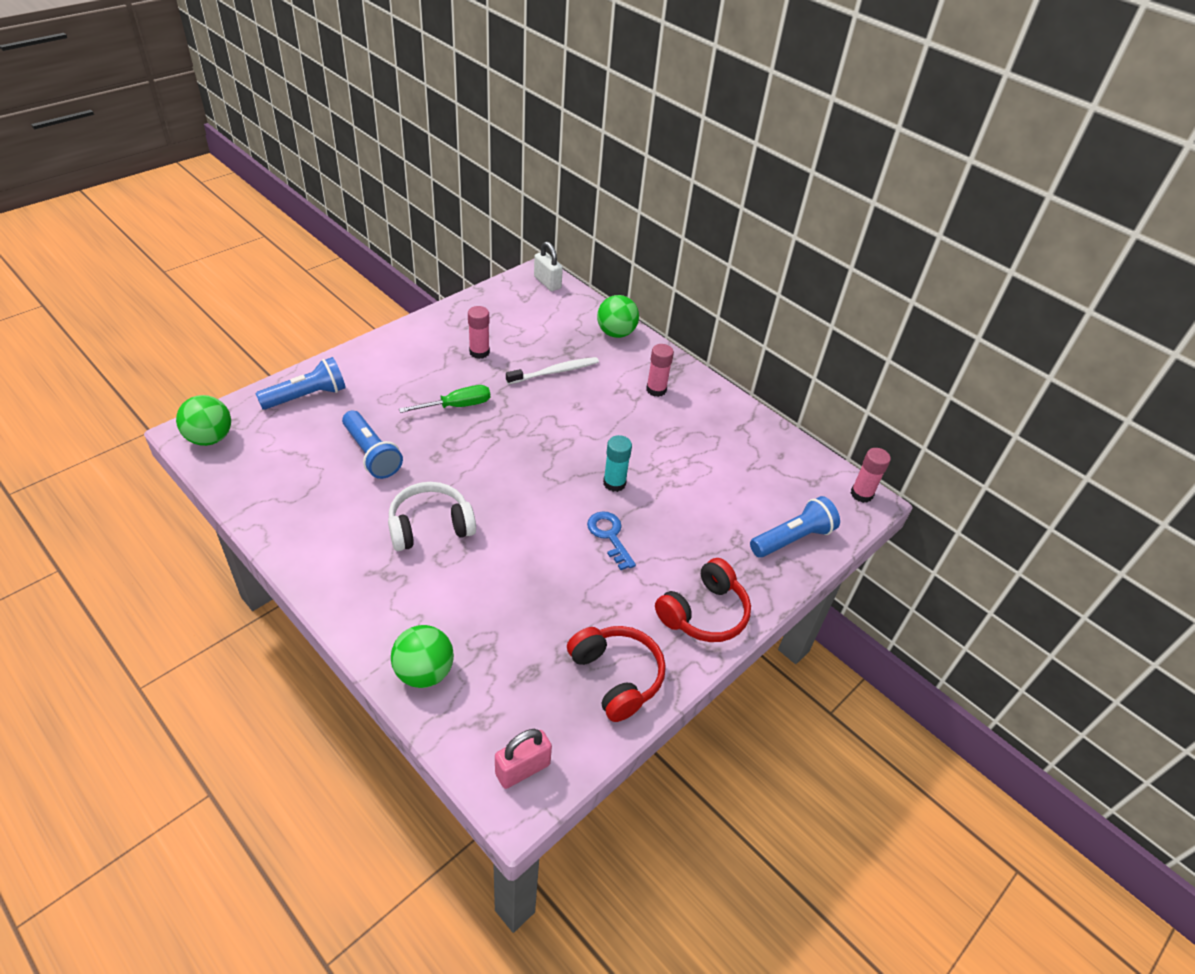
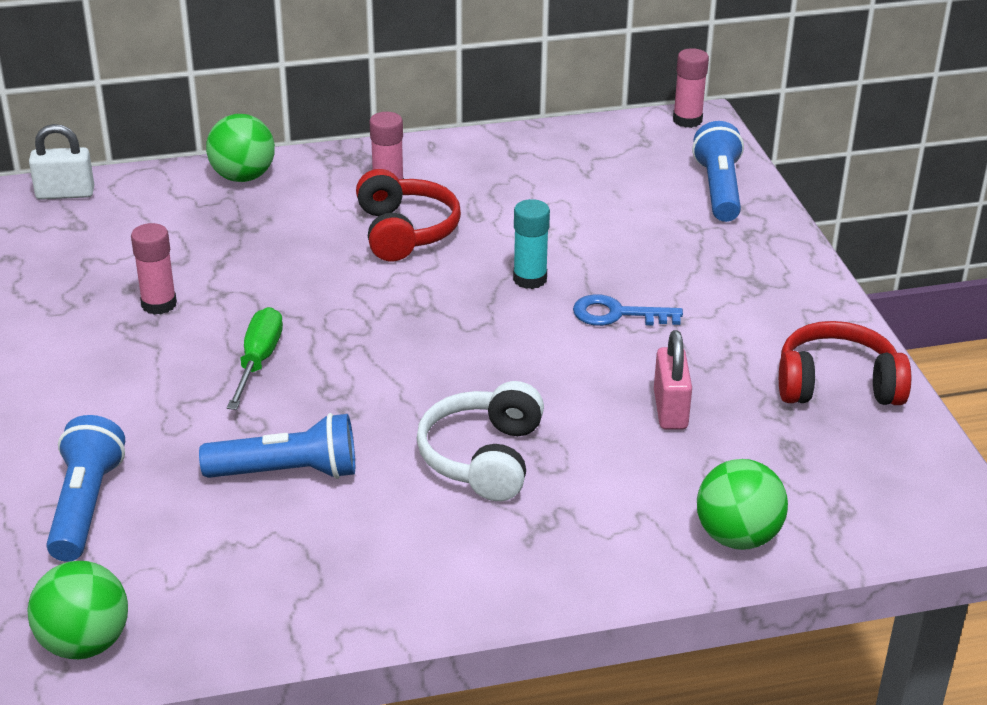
camera: 55 degrees left, 10 degrees down
(522, 769) = (927, 499): pink padlock -> pink padlock (670, 410)
(555, 372) = (272, 253): white toothbrush -> none
(704, 613) = (785, 290): red headphones -> red headphones (404, 231)

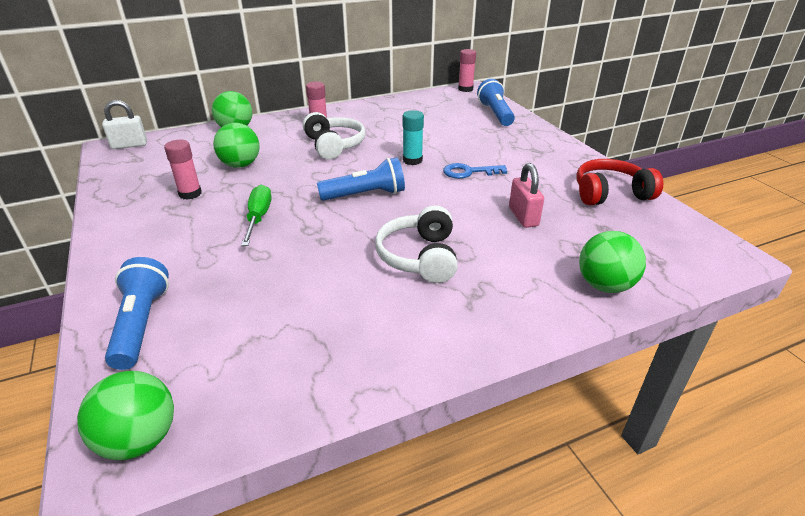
camera: 10 degrees left, 0 degrees up
(242, 256) = (240, 165): none -> green ball
(288, 472) = (290, 282): blue flashlight -> blue flashlight (366, 195)
(404, 231) = (334, 145): red headphones -> white headphones

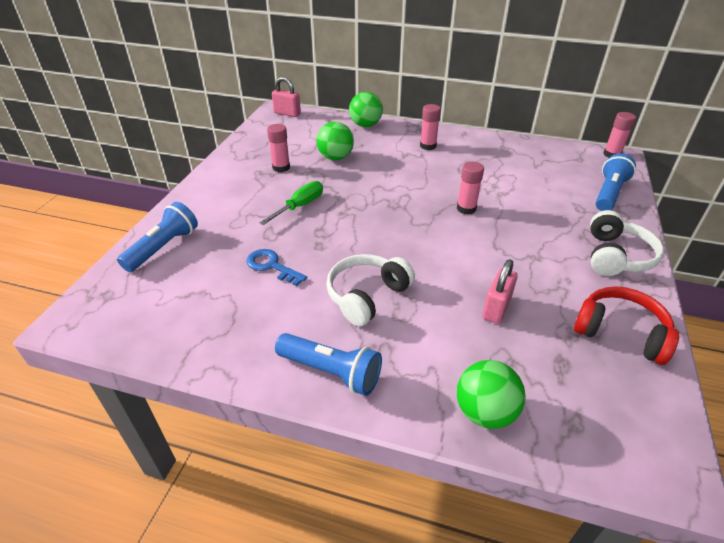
camera: 40 degrees right, 5 degrees up
(129, 145) = (287, 113): white padlock -> pink padlock
(140, 439) = (94, 317): green ball -> none
(334, 145) = (419, 168): white headphones -> white headphones (616, 256)
(366, 195) = (391, 223): blue flashlight -> blue flashlight (331, 372)
(412, 160) = (466, 208): turquoise glue stick -> pink glue stick
(469, 172) = (502, 242): blue key -> blue key (271, 266)

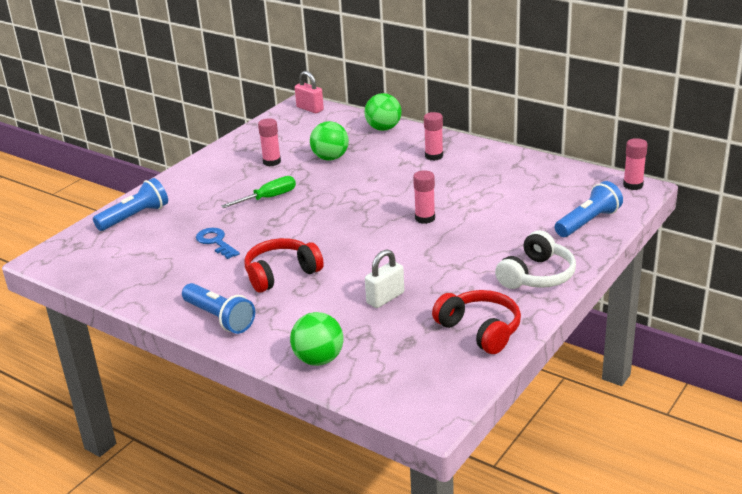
camera: 20 degrees right, 10 degrees down
(367, 296) = (281, 274): white headphones -> red headphones
(496, 308) = (385, 298): pink padlock -> white padlock

